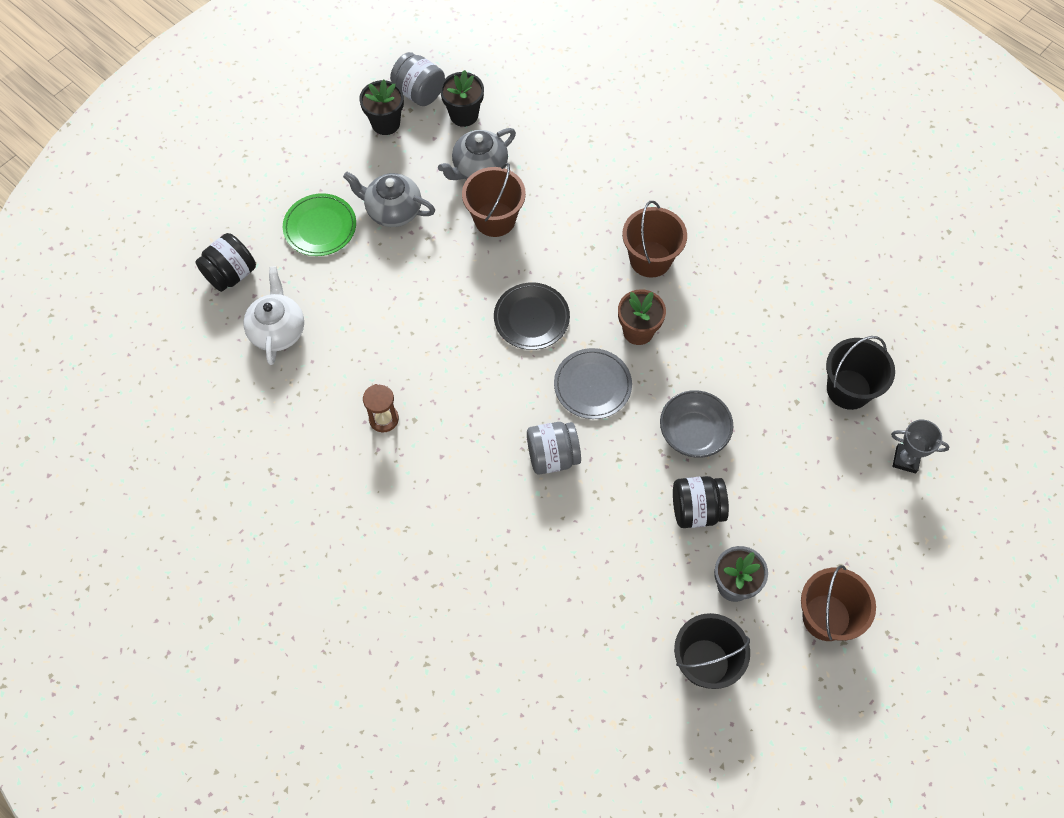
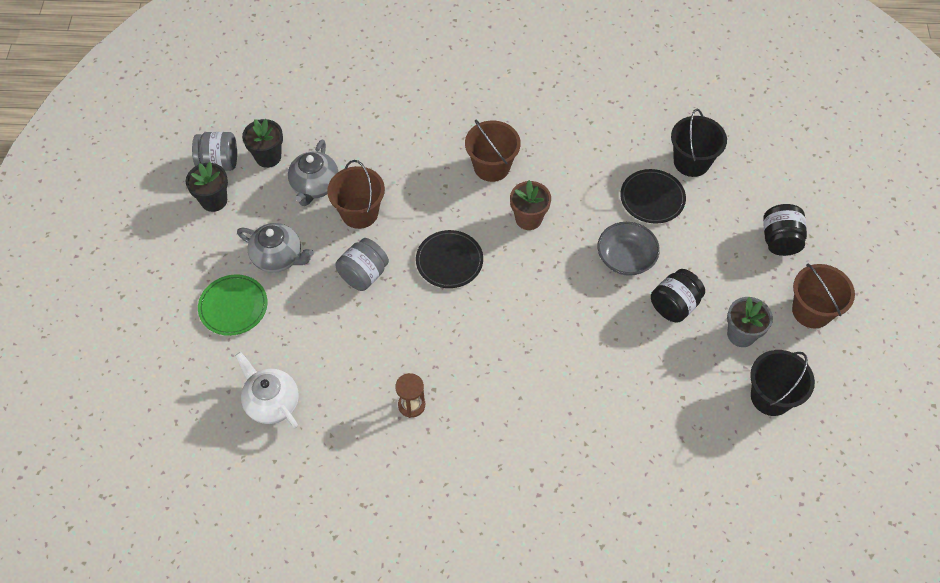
camera: 40 degrees left, 5 degrees down
(231, 274) = (194, 389): black jar -> black jar (780, 240)
(393, 210) = (278, 257): grey teapot -> grey teapot turned 135 degrees counterclockwise
(552, 456) = (551, 341): grey jar -> grey jar (364, 274)
(592, 385) = (533, 275): grey plate -> none
(774, 396) = (652, 198): none -> black plate
(906, 459) = (764, 180): grey trophy -> none

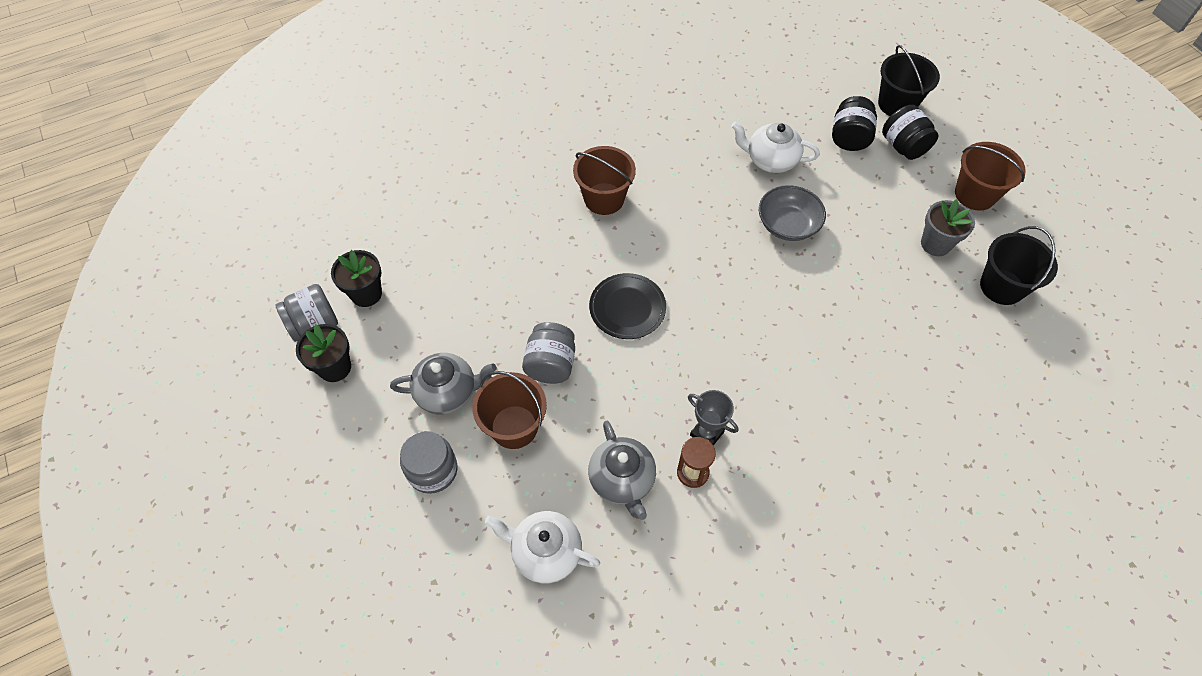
camera: 30 degrees left, 0 degrees up
(233, 306) = (432, 470): green plate -> grey jar
(315, 186) = (437, 300): grey teapot -> grey teapot (622, 480)
(359, 213) = (503, 304): brown bucket -> brown bucket (514, 427)
(442, 383) = (706, 433): none -> grey trophy
(528, 219) = (674, 231): brown flower pot -> none
(652, 198) = (770, 160): black plate -> white teapot
(674, 305) = (861, 246): black jar -> black jar (849, 138)
(691, 162) = (780, 113): black bucket -> black bucket (896, 104)

